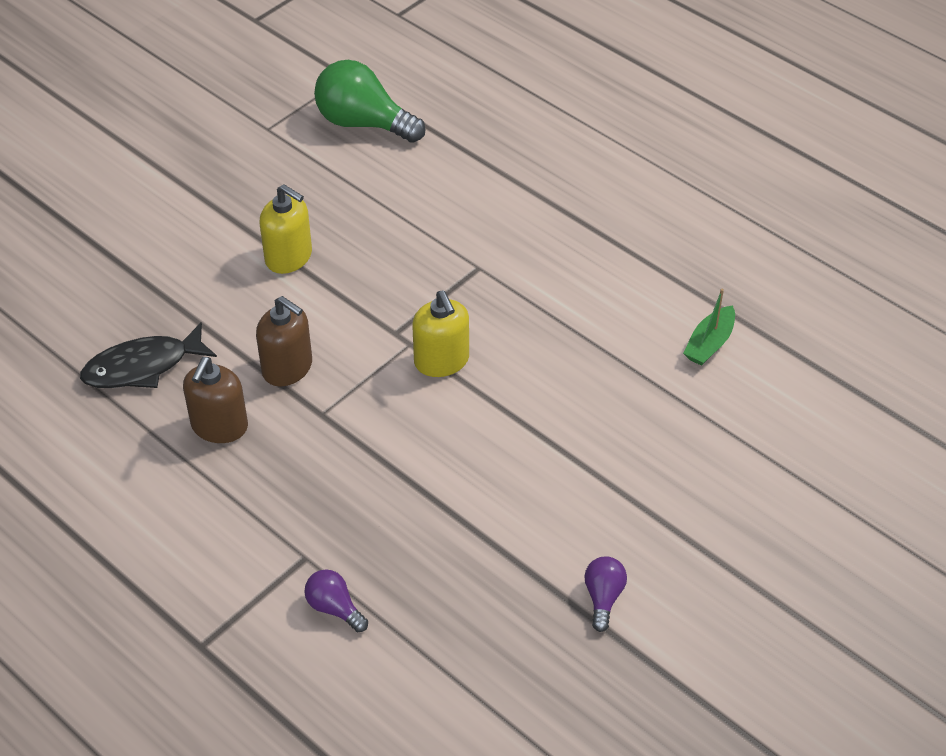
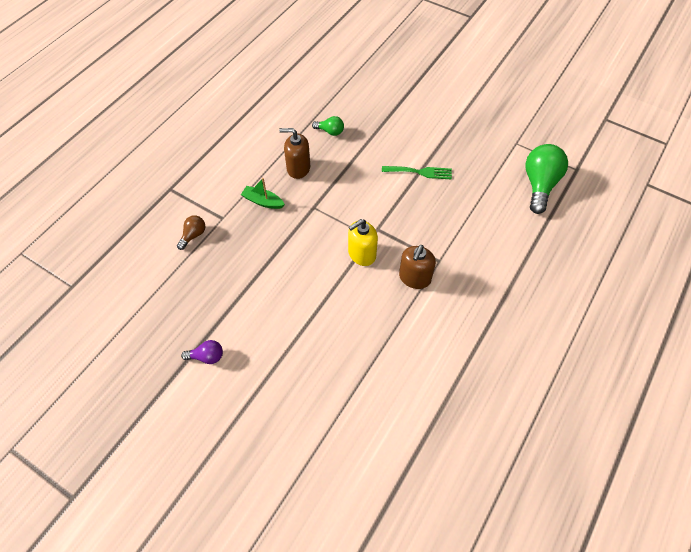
camera: 80 degrees right, 10 degrees up
(143, 367) = (330, 131): black fish -> green light bulb
(287, 368) = (341, 187): brown soap dispenser -> brown soap dispenser (414, 278)
(289, 257) = (420, 172): yellow soap dispenser -> green fork
(334, 608) = (193, 235): purple light bulb -> brown light bulb
(709, 344) = (409, 398): green boat -> green boat (263, 201)

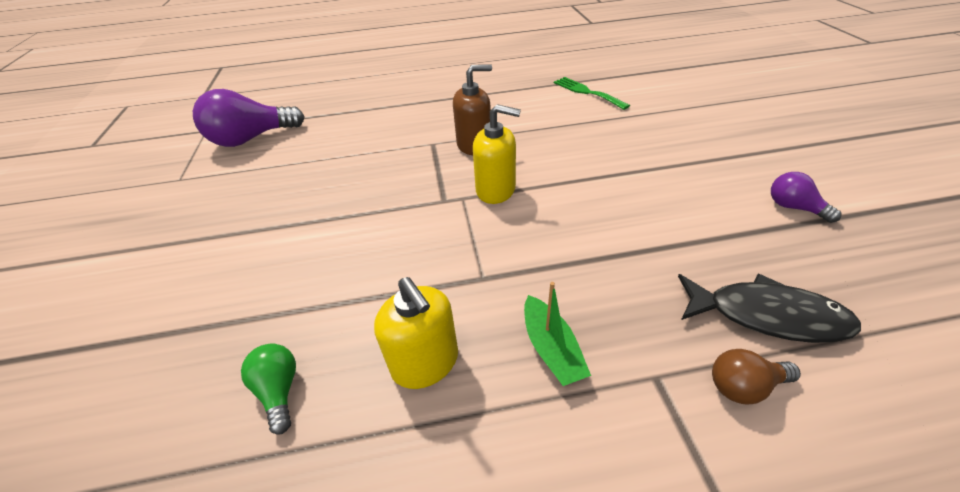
camera: 130 degrees left, 15 degrees down
(196, 271) = (767, 315): none -> black fish
(298, 168) = (425, 362): brown soap dispenser -> yellow soap dispenser
(420, 172) = (303, 221): green fork -> green fork (587, 92)
(539, 185) = (251, 139): green light bulb -> purple light bulb

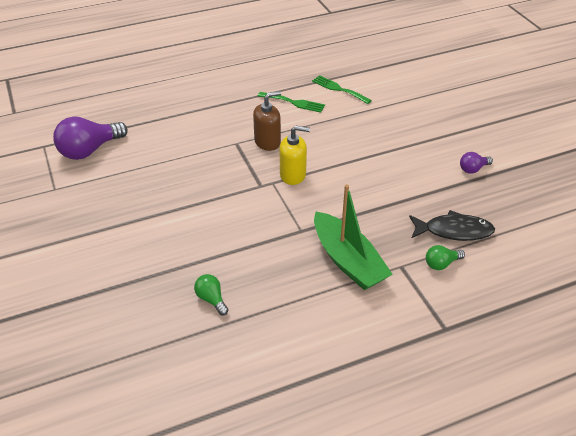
camera: 15 degrees left, 0 degrees up
(425, 362) = (284, 276): yellow soap dispenser -> none
(524, 103) = (294, 102): none -> green fork
(551, 349) = (348, 261): green boat -> green boat, size x1.96
(744, 386) = (441, 264): brown light bulb -> green light bulb
(793, 207) = (473, 169): purple light bulb -> purple light bulb turned 60 degrees counterclockwise

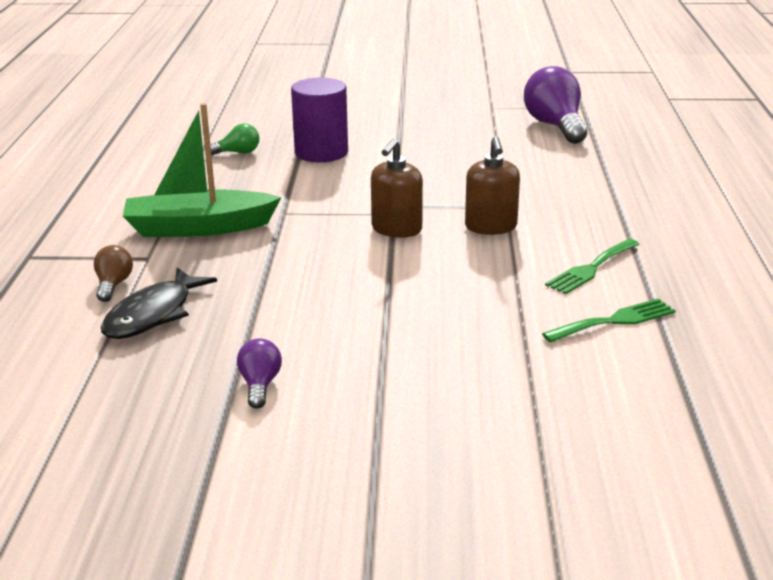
camera: 115 degrees right, 15 degrees down
(189, 250) = (321, 152): none -> purple cylinder
(293, 175) = (396, 229): yellow soap dispenser -> brown soap dispenser
(441, 264) = (113, 285): green light bulb -> brown light bulb

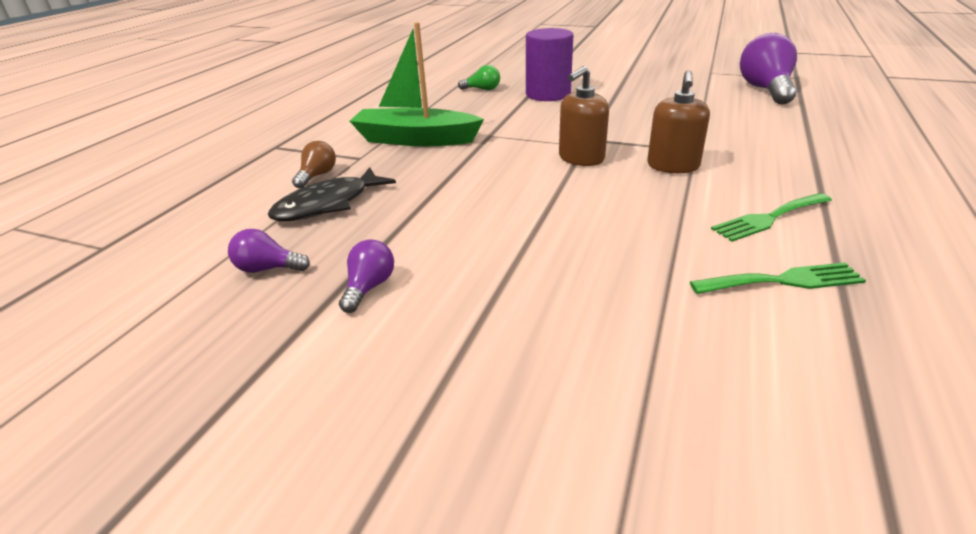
camera: 20 degrees right, 5 degrees up
(142, 386) = (268, 269): none -> purple light bulb

